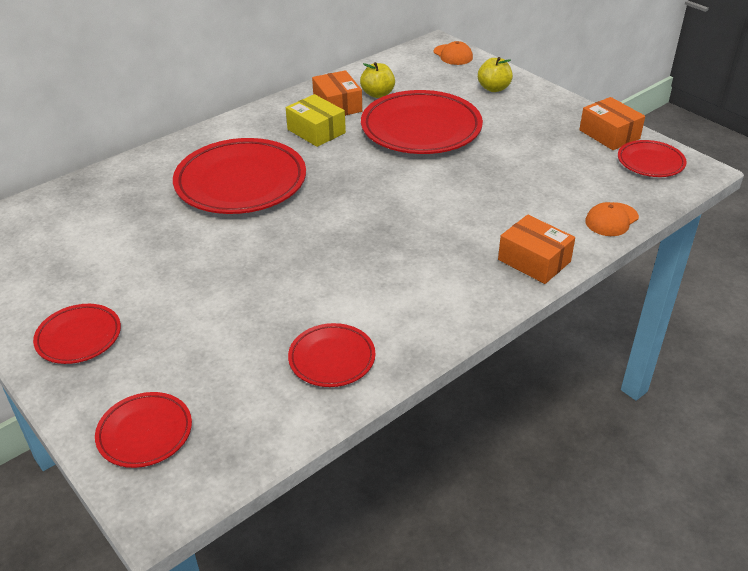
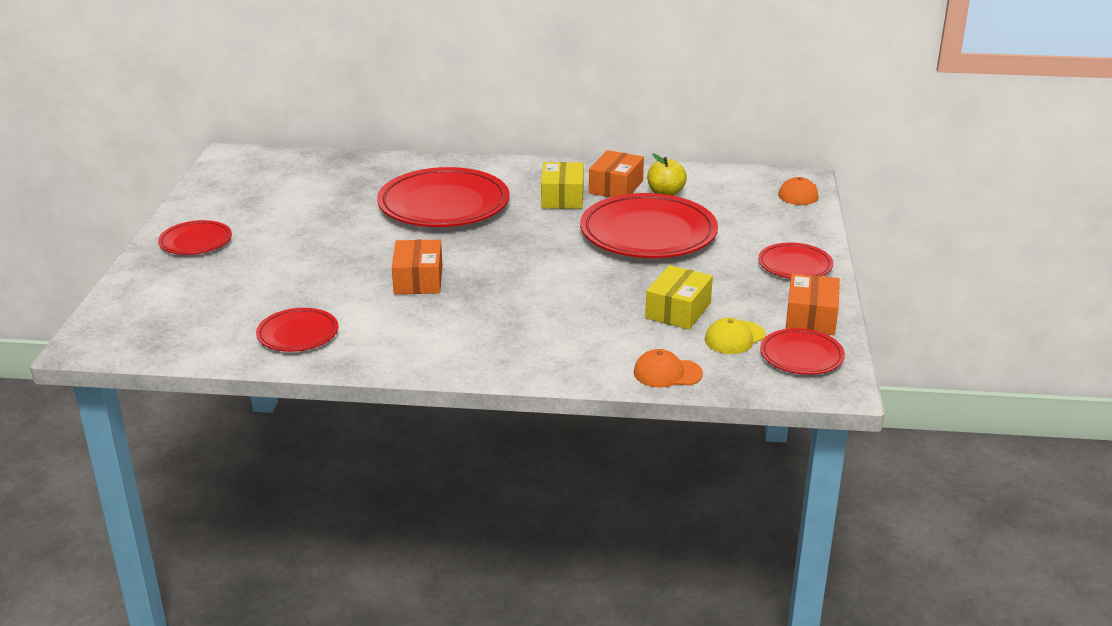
camera: 45 degrees right, 10 degrees down
(145, 433) = (140, 308): red plate -> red plate (795, 265)
(494, 88) = (779, 234): yellow apple -> none
(534, 260) = (543, 362): orange box -> orange box (418, 280)
(537, 173) = (678, 310): none -> yellow box
(599, 172) = (734, 338): none -> yellow cap

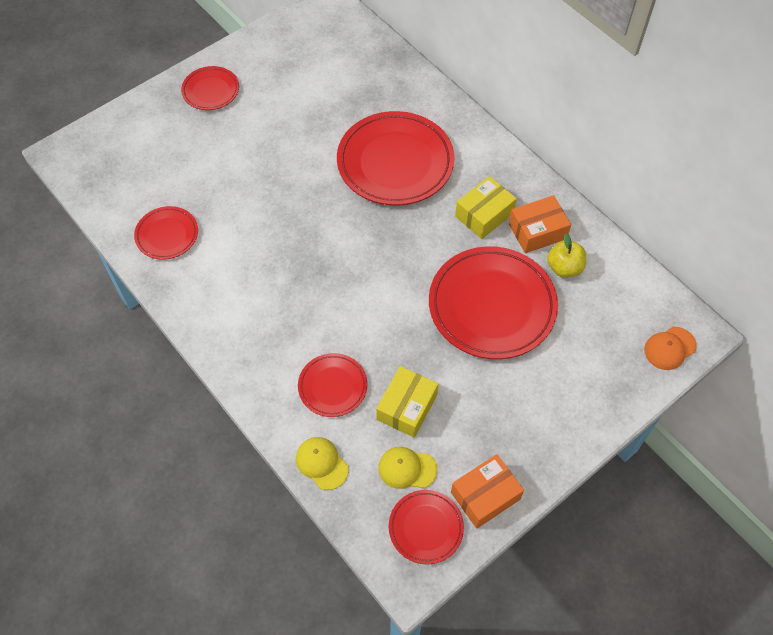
camera: 45 degrees right, 30 degrees up
(418, 280) = (288, 235): orange box -> none
(667, 373) = (321, 463): orange cap -> yellow cap
(678, 310) = (406, 407): yellow box -> yellow box turned 45 degrees counterclockwise
(795, 265) = (550, 430): red plate -> red plate (332, 386)

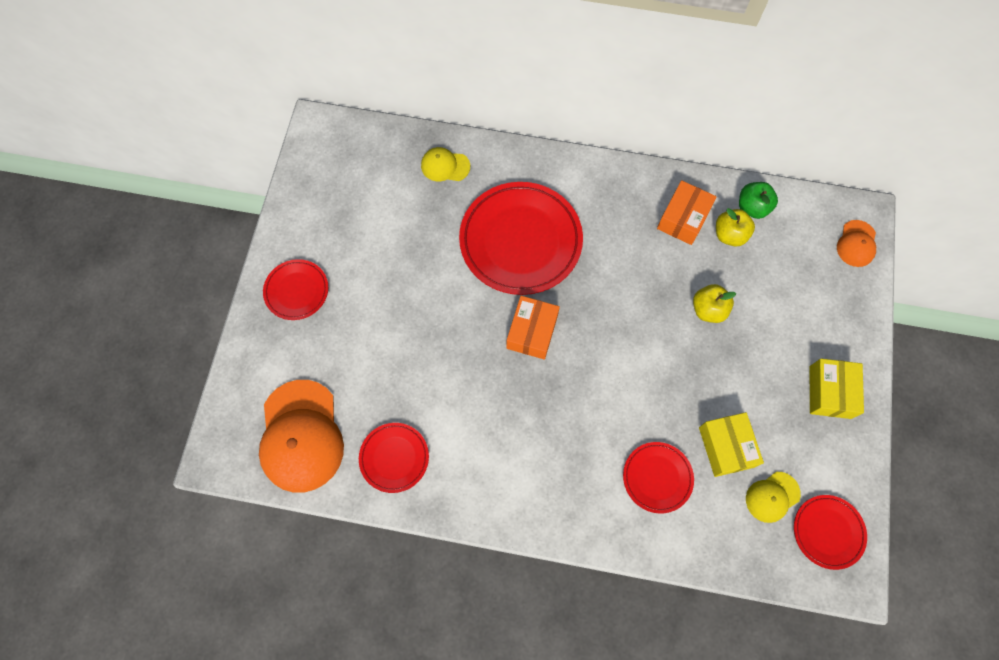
camera: 40 degrees left, 10 degrees up
(124, 178) = (301, 436): none -> orange cap
(321, 463) = (709, 548): yellow cap -> yellow cap (445, 166)
(484, 215) = (632, 235): yellow box -> yellow box (830, 392)
(485, 496) = (843, 469): orange box -> orange box (532, 332)
(492, 306) = (708, 309): red plate -> yellow apple
(604, 262) = (752, 207): none -> green apple

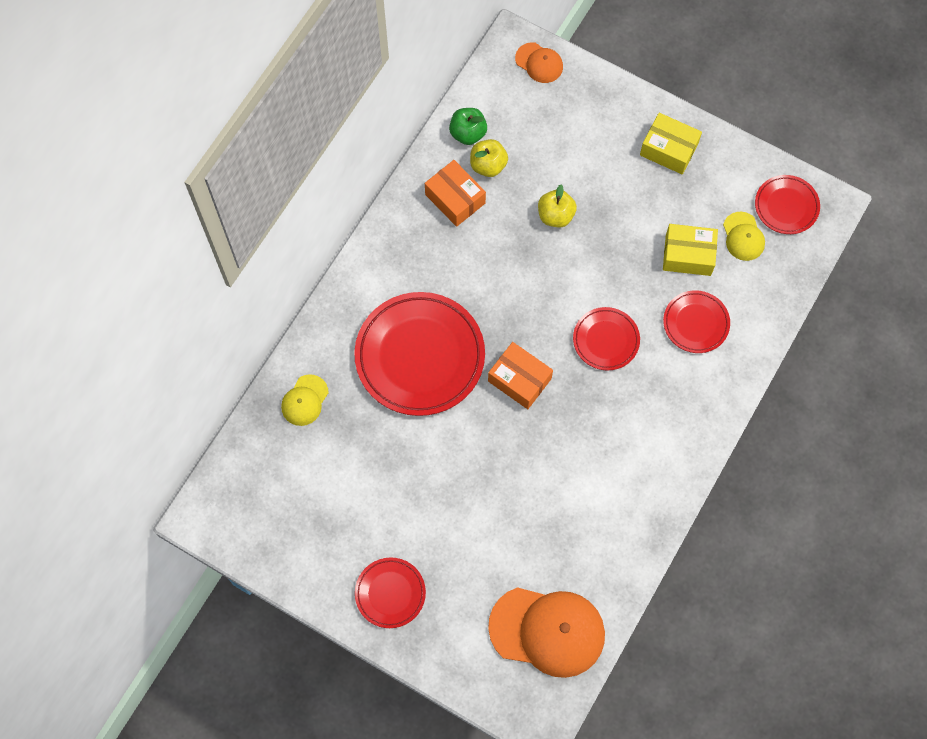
camera: 70 degrees left, 0 degrees up
(394, 458) = (599, 548): red plate -> red plate (606, 340)

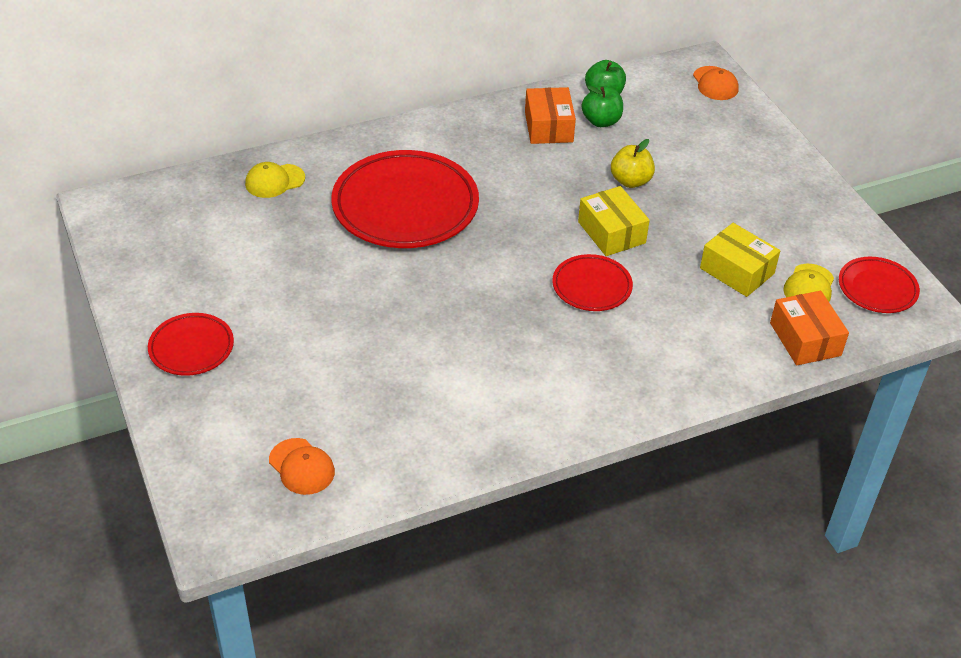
camera: 35 degrees right, 25 degrees down
(488, 165) = (601, 121): yellow apple -> green apple
(519, 380) = (478, 269): orange box -> orange box (805, 339)
(547, 631) = (301, 467): orange cap -> orange cap, size x0.50
(669, 149) = (788, 192): yellow box -> yellow box (611, 232)
(696, 323) = (697, 322): red plate -> none

